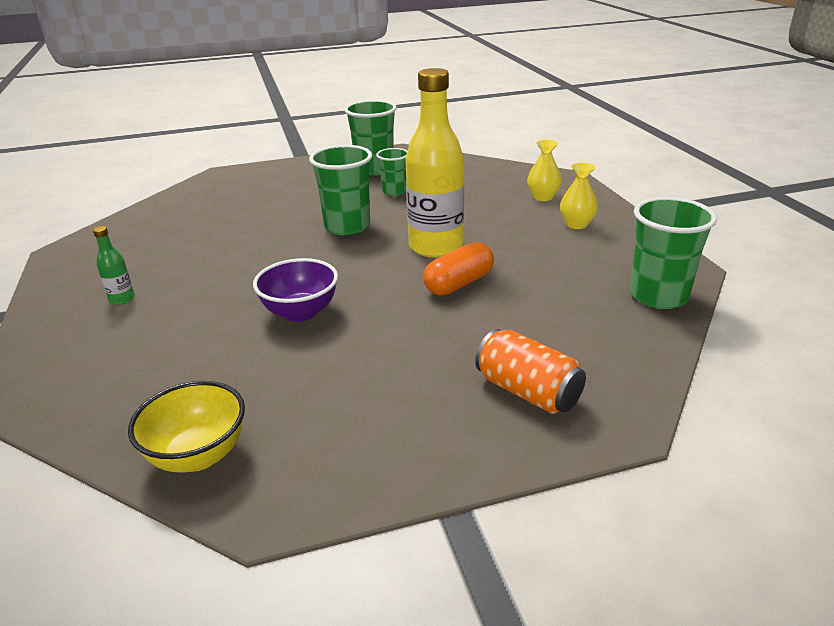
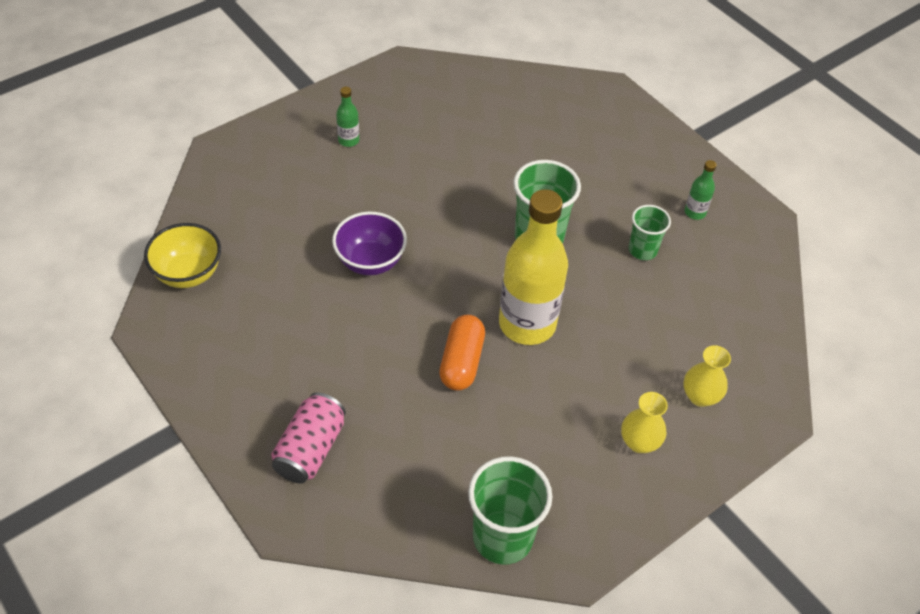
camera: 65 degrees right, 20 degrees up
(374, 169) = (695, 212): green cup -> green bottle
(459, 284) = (461, 362): orange capsule -> orange capsule turned 75 degrees clockwise
(527, 391) = (310, 449): orange can -> pink can

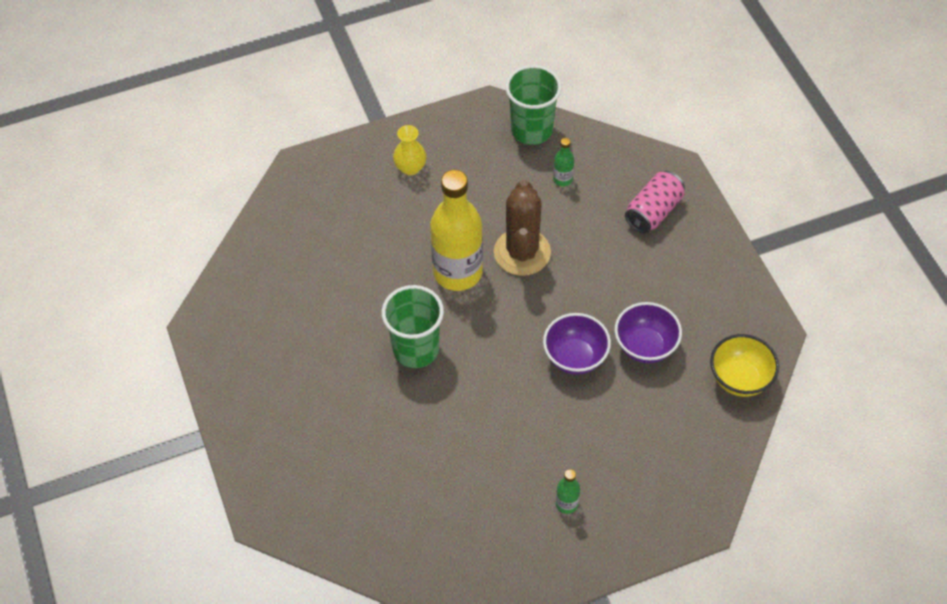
camera: 160 degrees left, 5 degrees up
(296, 286) = (645, 346): none -> purple bowl
(461, 362) = (522, 252): orange capsule -> brown cactus
(642, 250) = (328, 318): green cup -> none
(695, 212) = (260, 346): green bottle -> green bottle (562, 179)
(700, 396) = (348, 189): yellow vase -> none

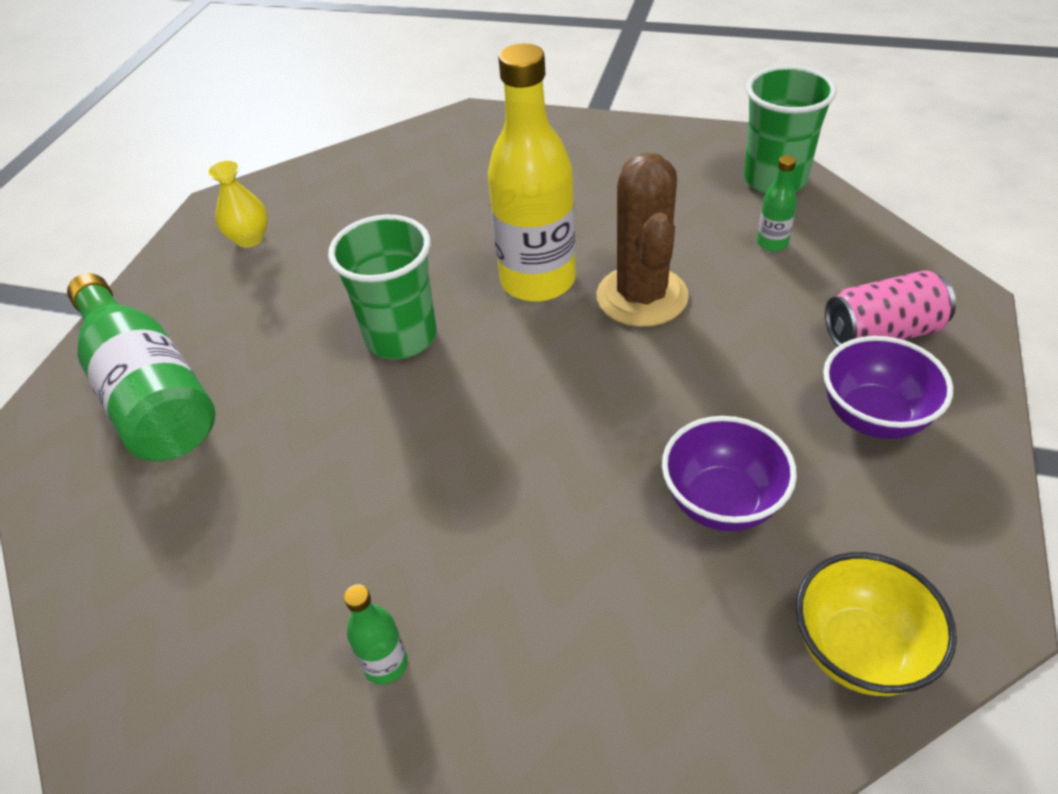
camera: 40 degrees right, 10 degrees down
(308, 462) = (149, 391): none -> green bottle
(410, 168) = (588, 160): yellow vase -> yellow vase (249, 239)
(522, 252) = (642, 296): brown cactus -> brown cactus turned 45 degrees counterclockwise
(575, 357) = (598, 458): purple bowl -> purple bowl (873, 417)

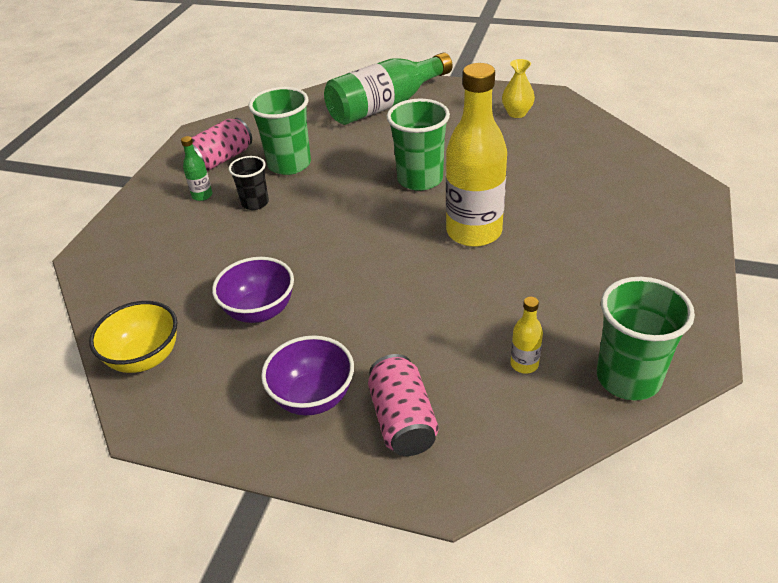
camera: 90 degrees right, 5 degrees down
(250, 653) = (222, 159): none -> pink can
(308, 520) = (289, 164): none -> green cup
(429, 558) = (255, 203): none -> black cup
(642, 296) = (454, 283): brown cactus -> none
(772, 243) = (524, 364): green bottle -> yellow bottle

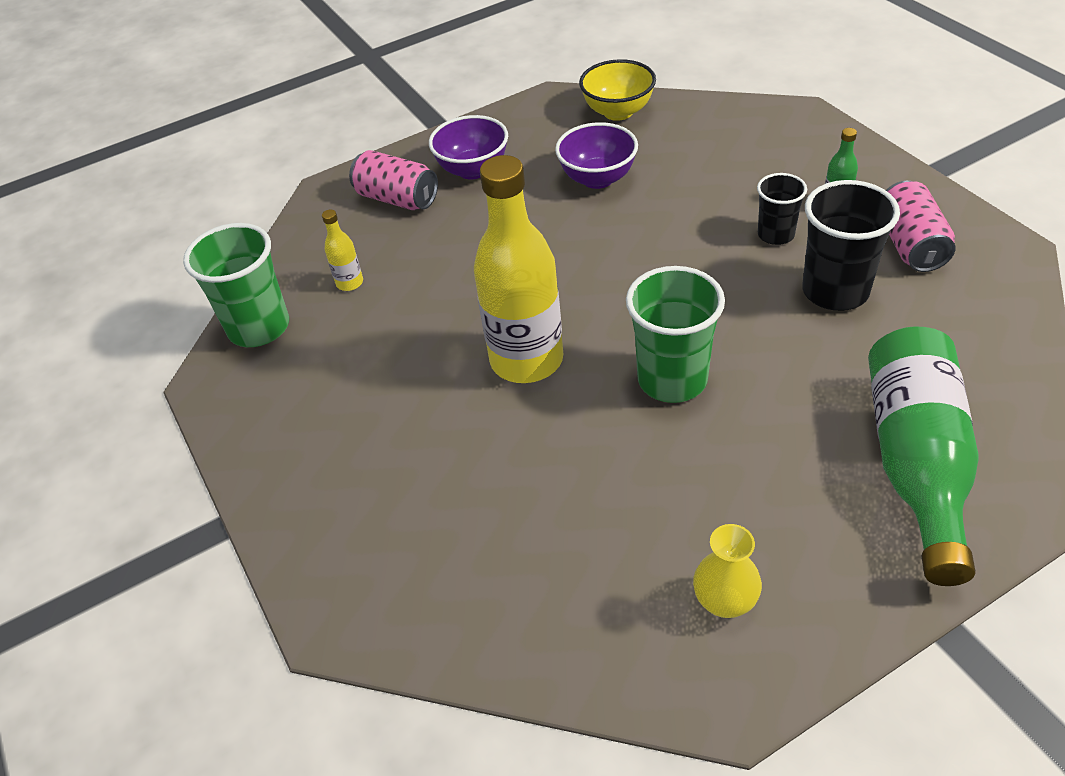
camera: 135 degrees right, 5 degrees up
(289, 164) = (835, 291): green cup -> black cup

